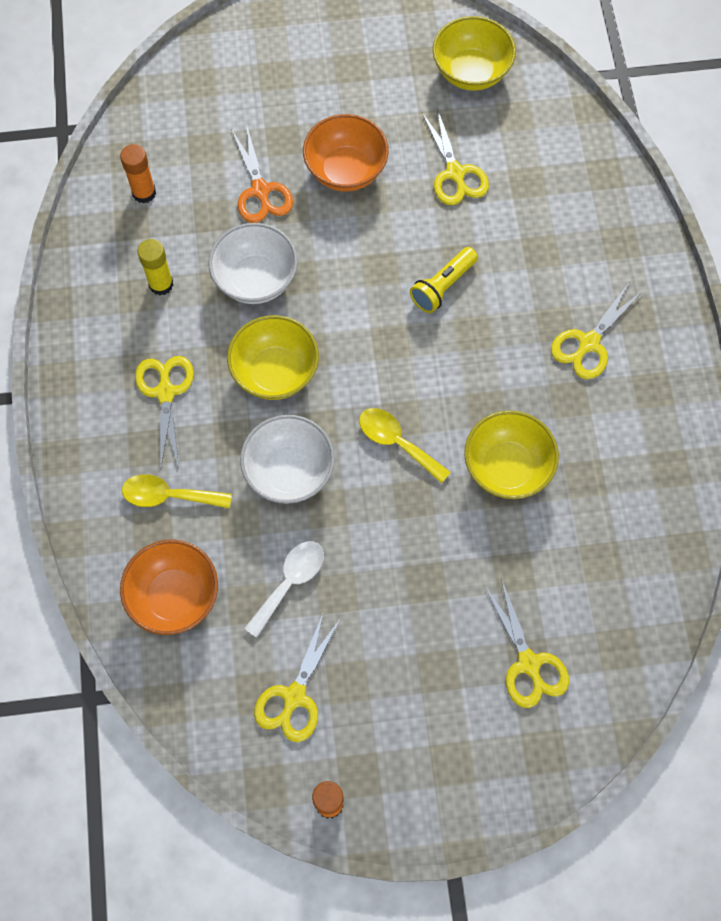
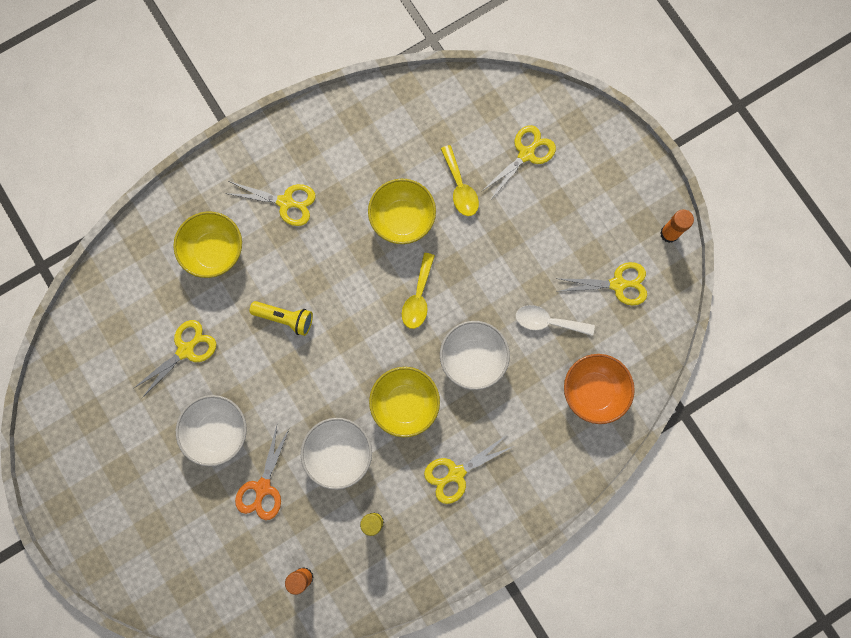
camera: 115 degrees left, 10 degrees up
(168, 495) = (529, 431): yellow spoon -> yellow spoon (460, 188)
(260, 191) = (263, 487): orange scissors -> orange scissors turned 150 degrees clockwise
(346, 170) = (217, 432): orange bowl -> white bowl
(471, 72) = (88, 377): yellow bowl -> yellow bowl (214, 251)

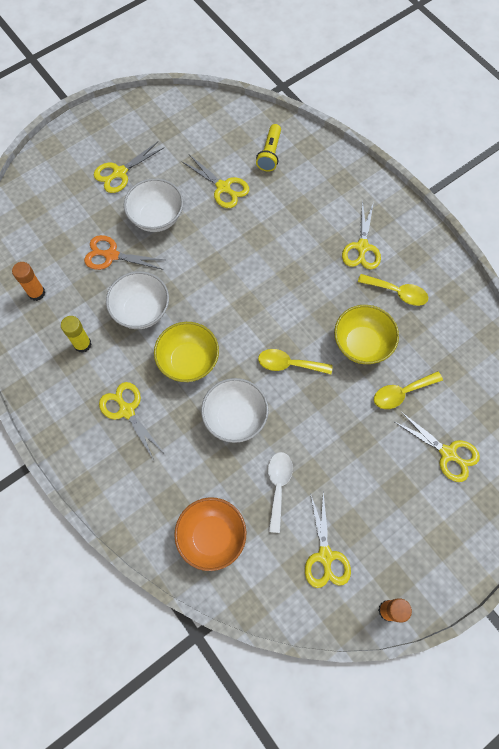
camera: 85 degrees right, 10 degrees down
(147, 475) = (119, 173): none -> yellow scissors
(214, 251) = (310, 198): yellow bowl -> none
(285, 318) = (257, 257): yellow flashlight -> yellow flashlight (270, 154)
(346, 173) = (397, 292): none -> yellow spoon

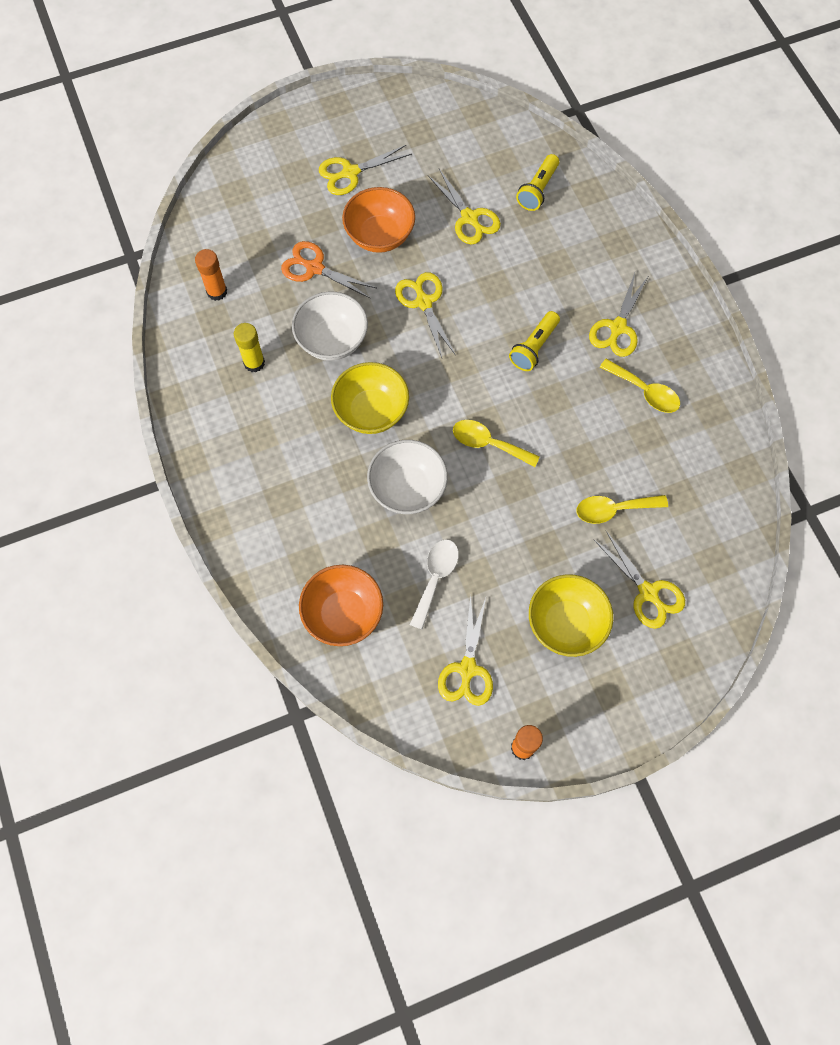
camera: 15 degrees right, 0 degrees up
(127, 410) = (285, 450): yellow scissors -> yellow scissors (423, 302)
(156, 217) = (379, 236): white bowl -> orange bowl
(302, 278) = (534, 347): none -> yellow flashlight
(362, 344) = (583, 441): yellow bowl -> yellow bowl (566, 623)

